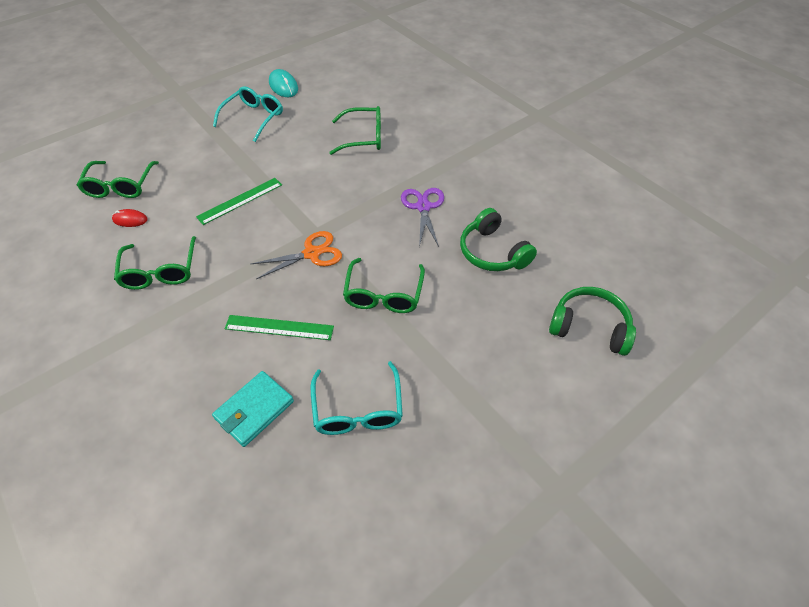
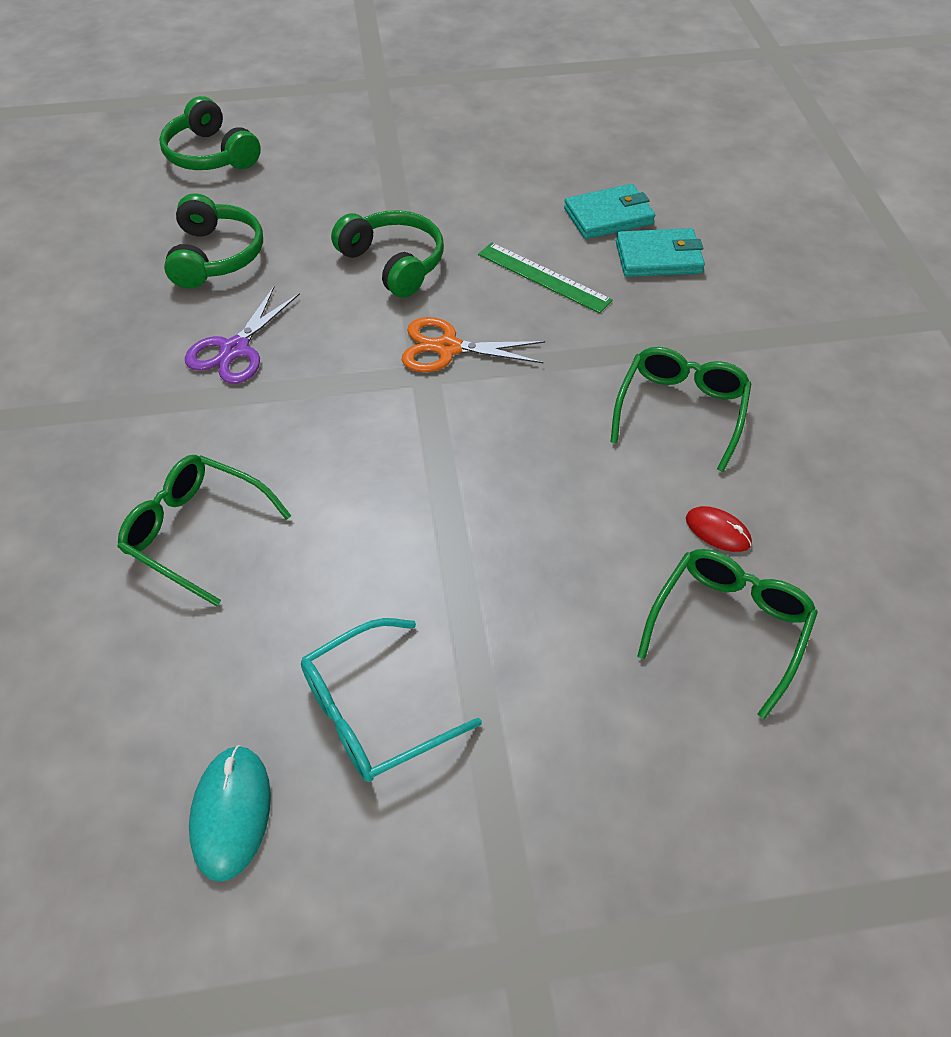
camera: 150 degrees left, 0 degrees up
(201, 383) = (658, 257): none -> turquoise wallet
(240, 200) = (509, 487): green ruler -> none
(358, 409) = (503, 181): turquoise glasses -> none
(384, 294) = (393, 263): green glasses -> green headphones

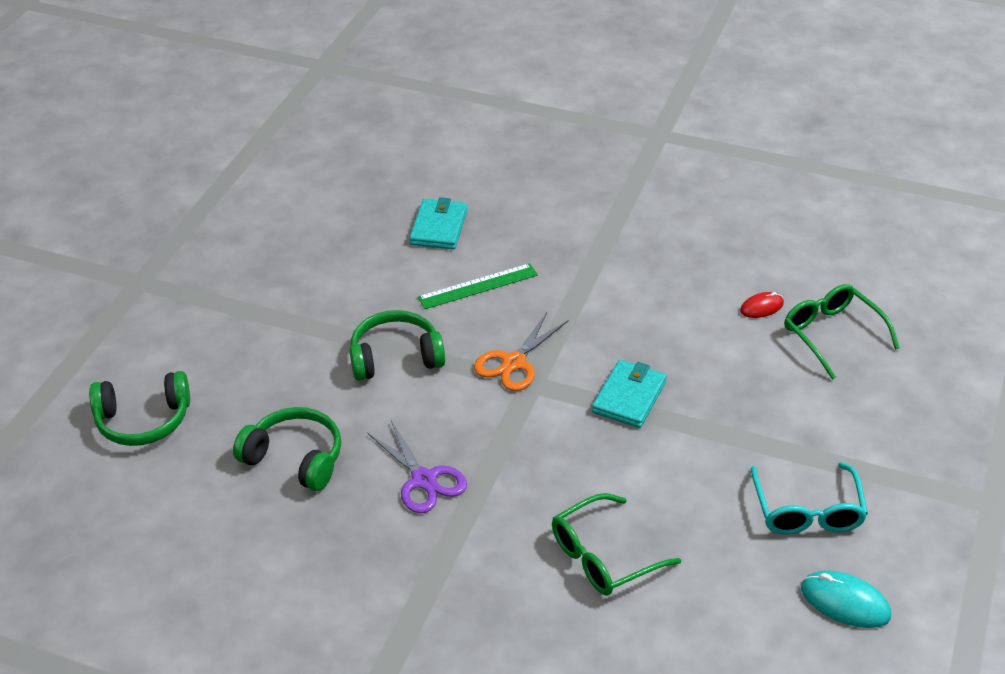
camera: 60 degrees left, 10 degrees down
(658, 257) = (504, 224): turquoise wallet -> turquoise wallet (629, 397)
(680, 411) = (655, 278): green glasses -> none

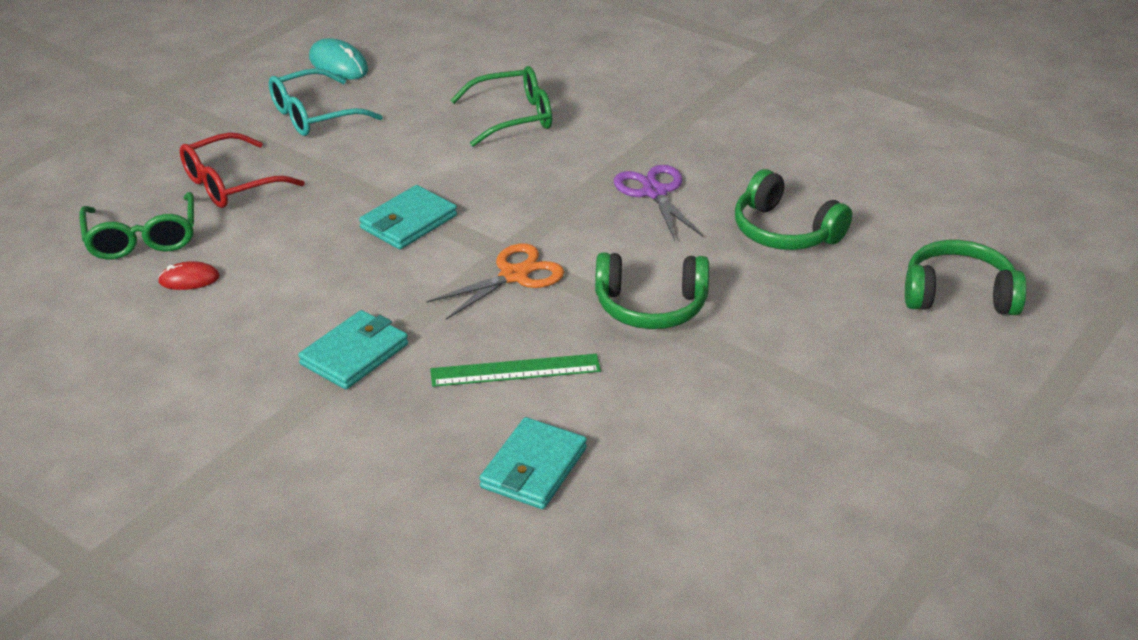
camera: 165 degrees left, 5 degrees down
(596, 275) = (354, 354): none -> turquoise wallet
(807, 511) = (314, 115): turquoise glasses -> turquoise glasses turned 135 degrees counterclockwise
(812, 405) = (231, 184): none -> red glasses

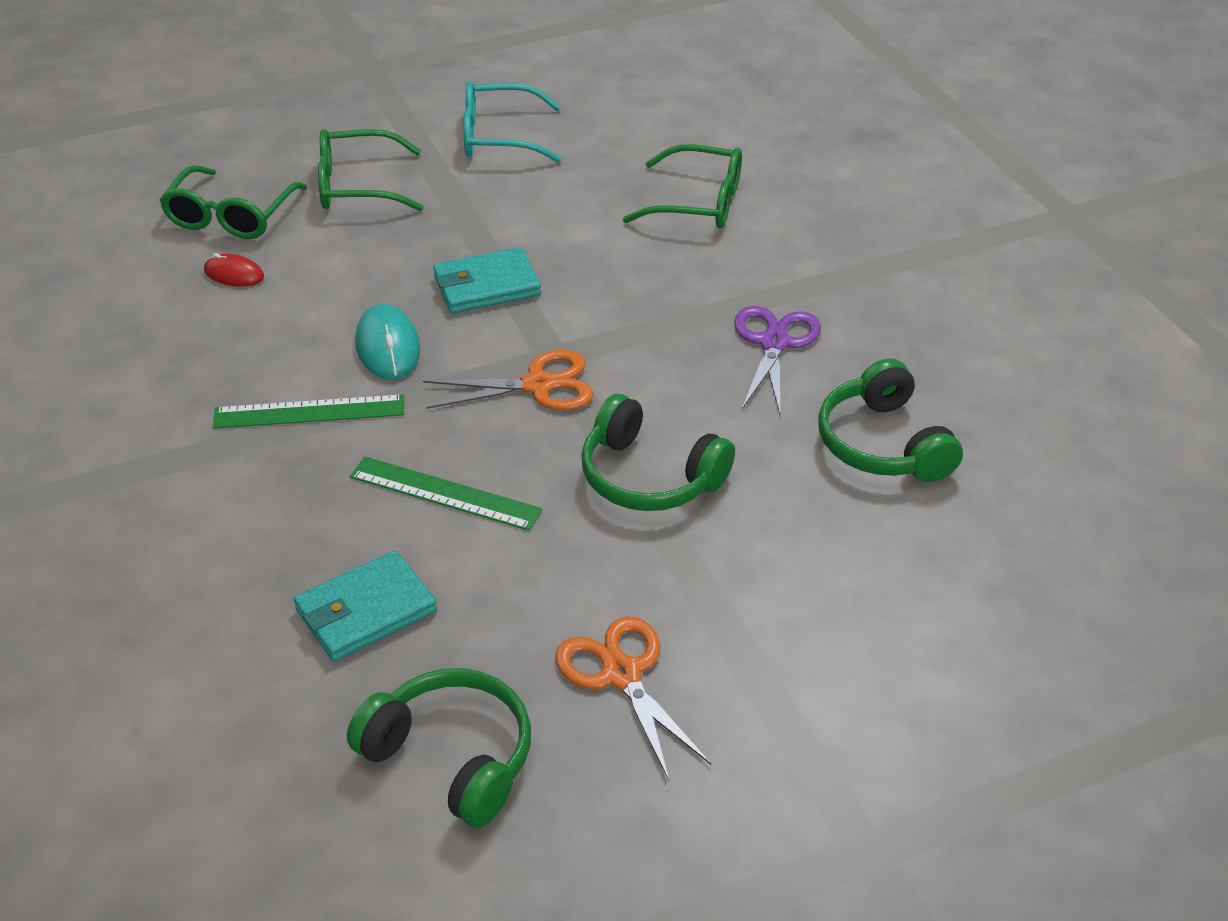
camera: 30 degrees right, 5 degrees up
(231, 184) = (357, 186): red glasses -> green glasses
(338, 64) = (572, 87): turquoise mouse -> turquoise mouse (388, 346)
(354, 354) = (309, 412): turquoise wallet -> green ruler
(750, 435) = (621, 674): none -> orange scissors
(958, 295) = (1028, 606): green headphones -> green headphones (451, 758)

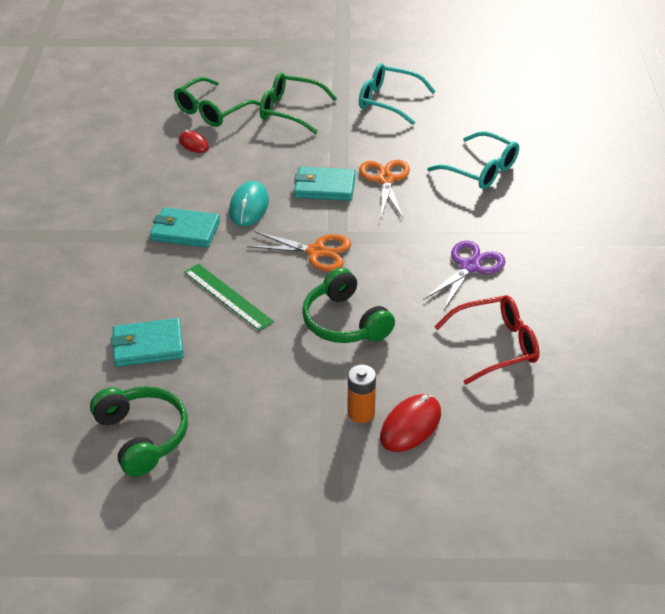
camera: 25 degrees right, 0 degrees up
(309, 412) = (185, 231): green ruler -> turquoise wallet
(621, 674) = (257, 425): orange scissors -> orange scissors (385, 180)
(698, 202) = (481, 170): green glasses -> turquoise glasses
(762, 603) = (361, 413): none -> orange battery
(844, 597) = (410, 425): none -> red mouse
(883, 444) = (495, 345): green headphones -> red glasses

